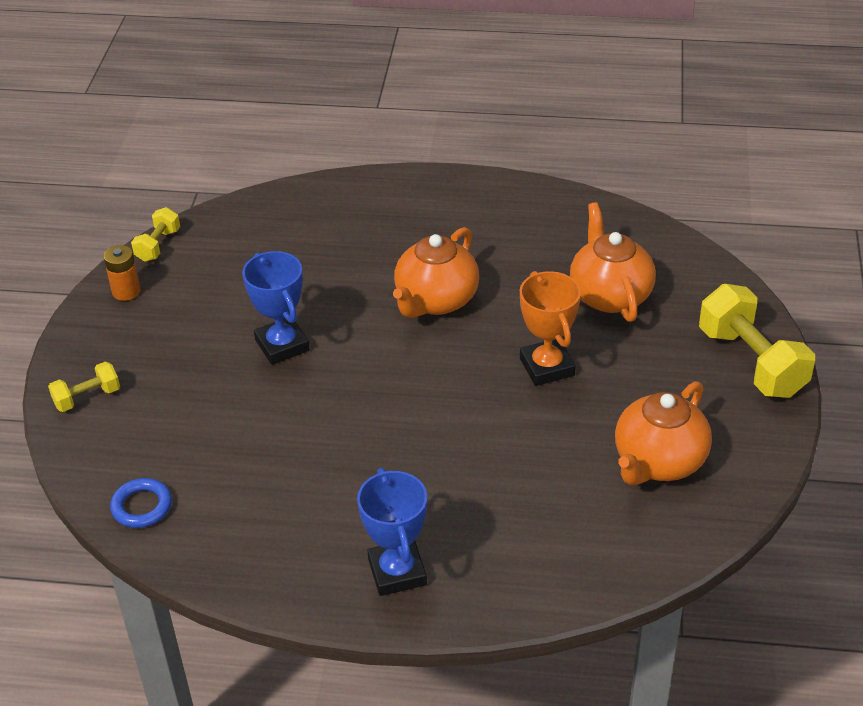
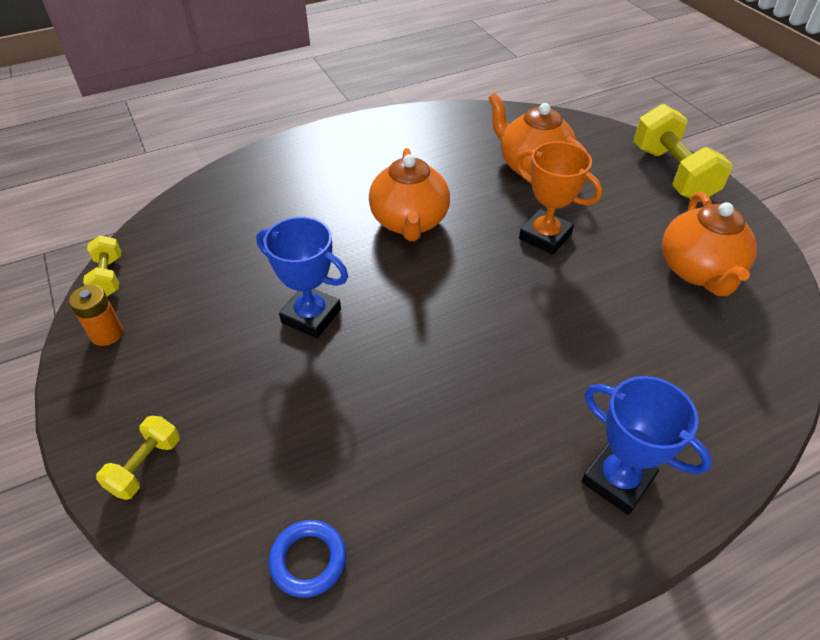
camera: 35 degrees left, 5 degrees up
(751, 362) = (672, 173): yellow dumbbell -> yellow dumbbell turned 45 degrees clockwise

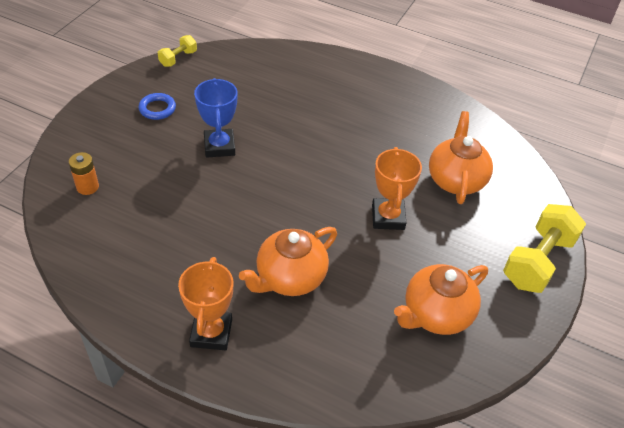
camera: 50 degrees right, 0 degrees up
(107, 334) = (143, 82): orange battery -> orange battery (87, 187)
(145, 466) = (81, 142): yellow dumbbell -> none
(308, 560) = (72, 226): blue ring -> blue ring (157, 109)
(409, 222) = (334, 147): orange teapot -> orange teapot (290, 278)
(617, 480) = (211, 333): blue trophy -> orange trophy

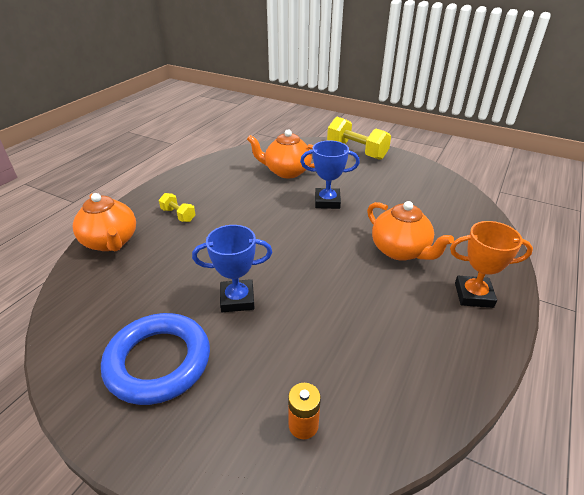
camera: 85 degrees left, 10 degrees down
(157, 109) = (158, 361): blue ring -> blue ring, size x2.12
(178, 58) = (56, 347): yellow dumbbell -> yellow dumbbell (178, 215)
(388, 217) = (327, 201): orange trophy -> blue trophy
(436, 314) = (411, 189): orange teapot -> orange teapot (111, 242)

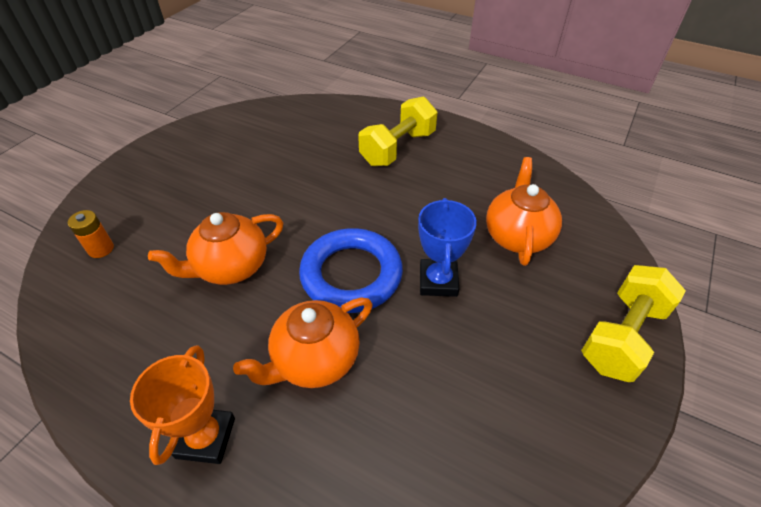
camera: 90 degrees right, 10 degrees up
(111, 242) = (351, 114): orange teapot -> orange teapot (231, 267)
(158, 361) = (196, 164): blue ring -> blue ring (351, 275)
(178, 215) = (398, 148): yellow dumbbell -> yellow dumbbell, size x1.93
(237, 299) = (255, 202): blue trophy -> none

